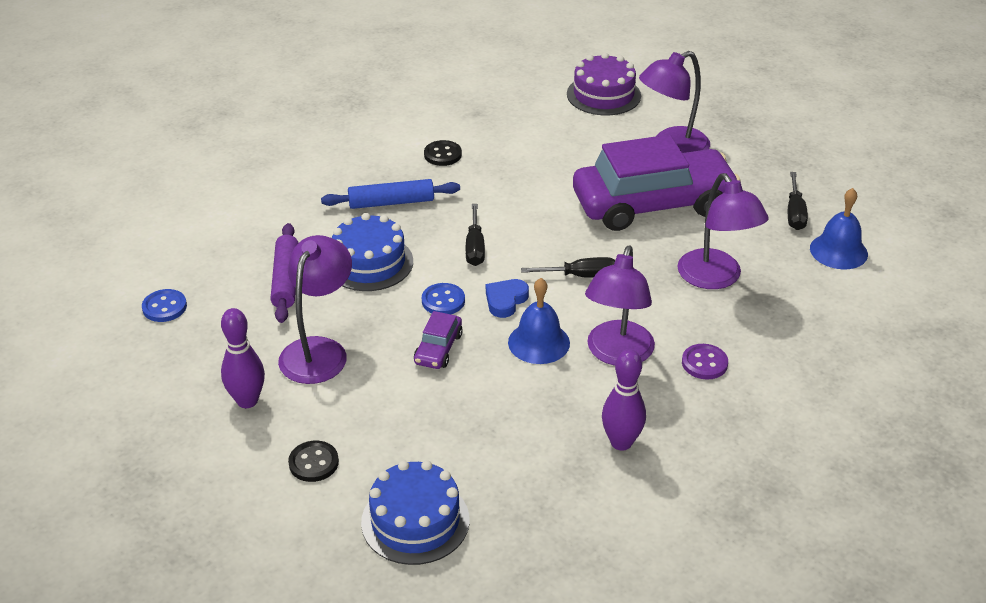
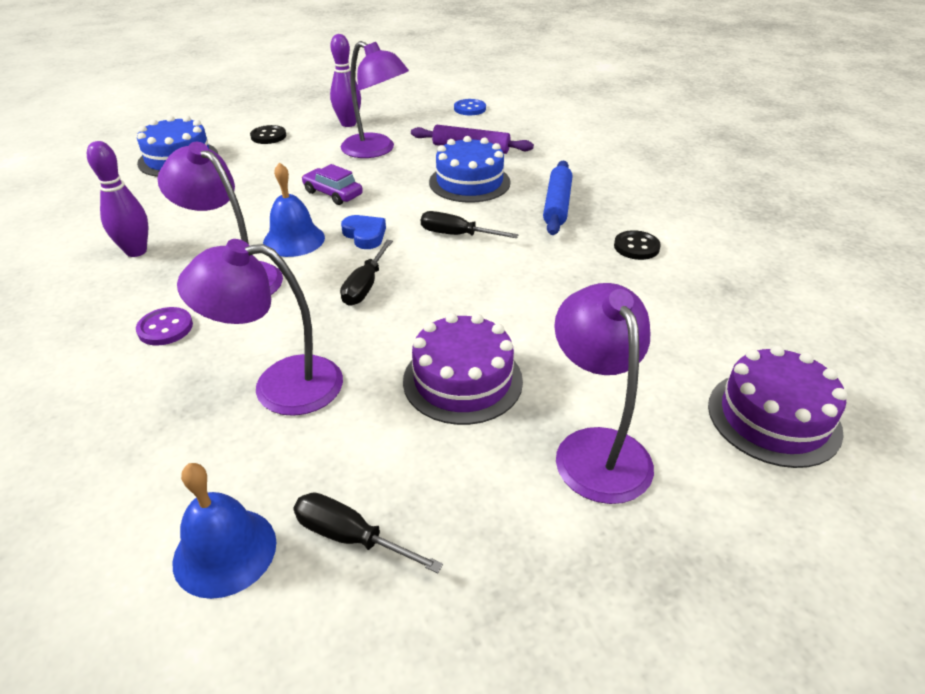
camera: 110 degrees right, 0 degrees up
(443, 301) = (391, 206): blue button -> none
(653, 204) = (462, 380): purple car -> purple cake

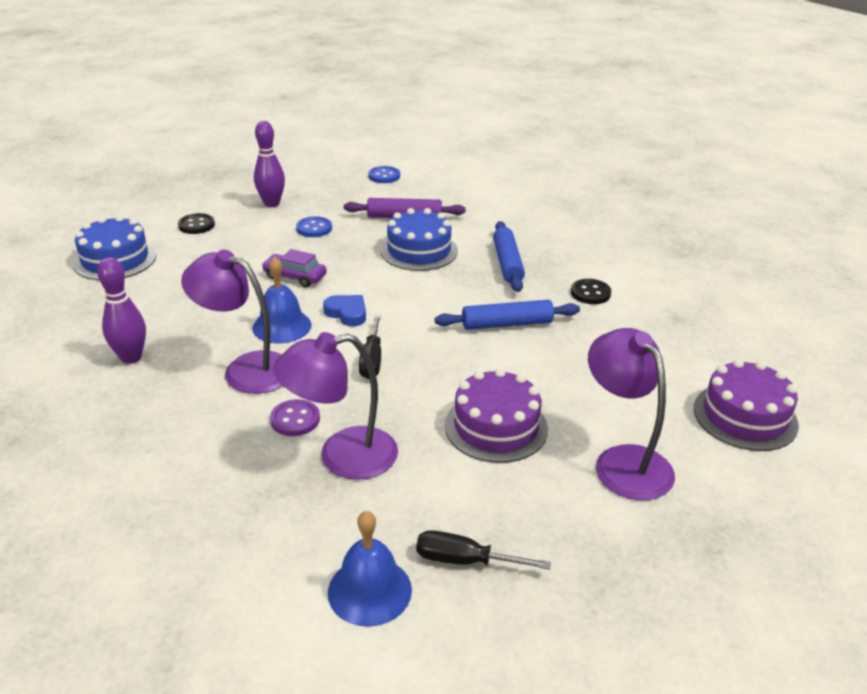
camera: 15 degrees left, 5 degrees down
(165, 328) = (206, 424): purple button -> purple button (295, 419)
(376, 150) = (314, 228): purple lamp -> blue button
(456, 235) = (431, 302): black screwdriver -> none
(527, 268) = (507, 324): none -> blue rolling pin

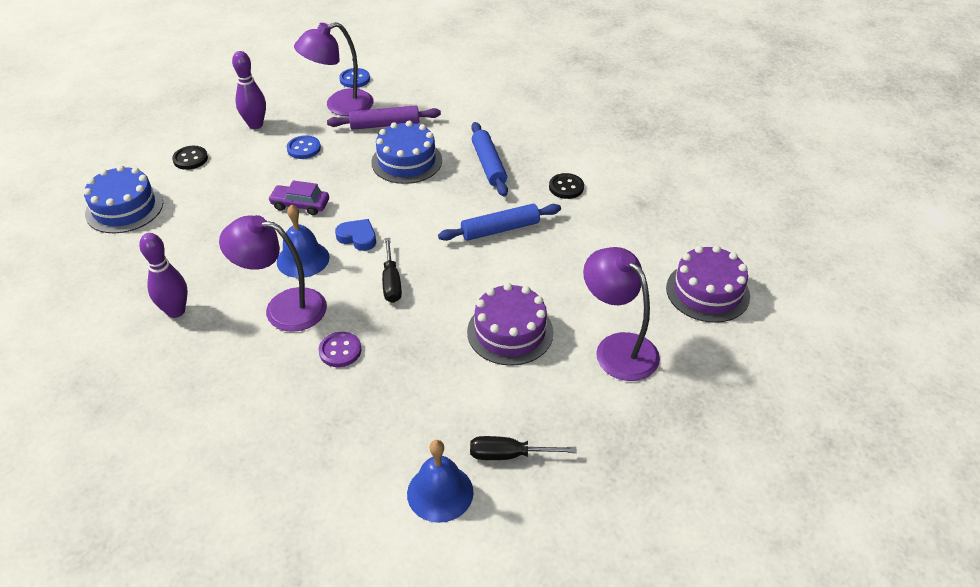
camera: 10 degrees left, 10 degrees up
(342, 456) = (389, 379): purple lamp -> purple lamp (340, 106)

